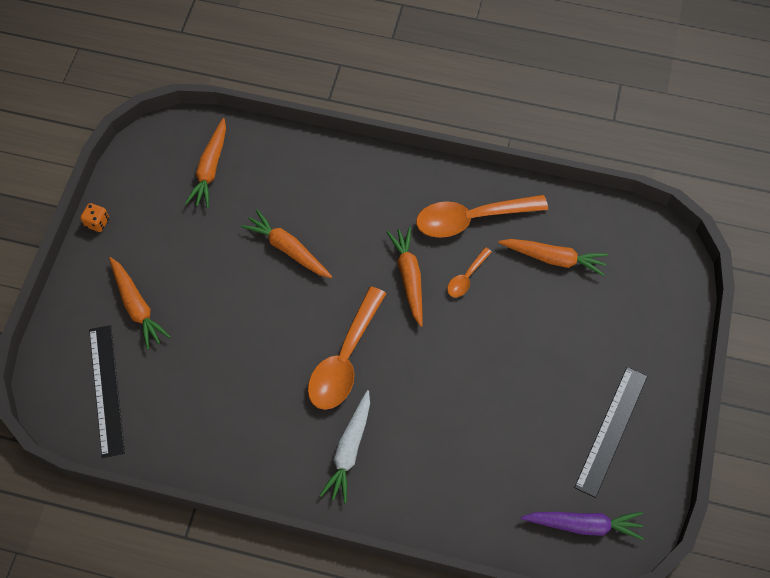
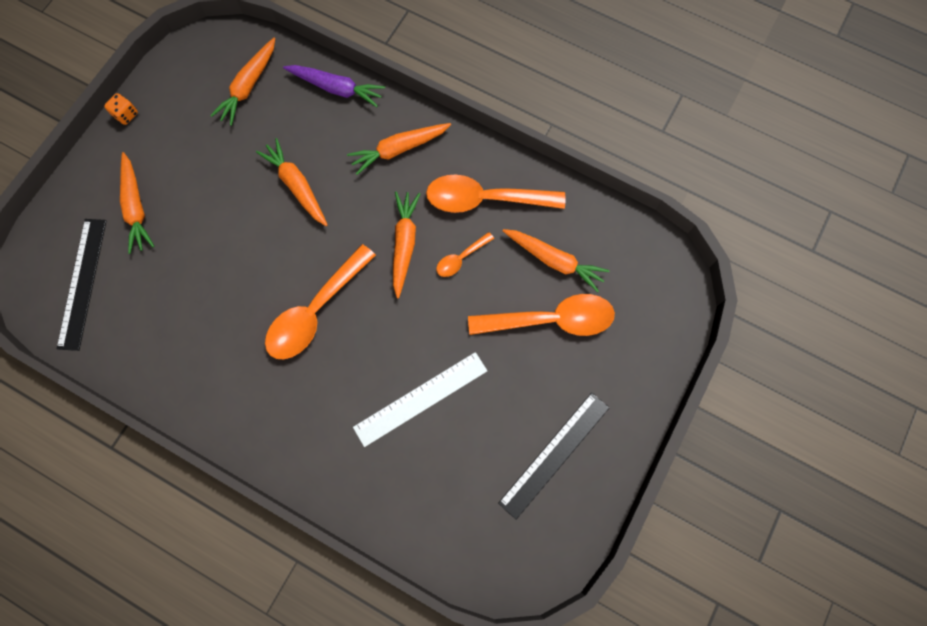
camera: 15 degrees right, 10 degrees up
(349, 450) = (290, 404): white carrot -> none
(375, 193) = (399, 149): none -> orange carrot
(471, 413) = (421, 399): none -> white ruler
(568, 312) = (551, 320): none -> orange spoon
(584, 525) = (495, 544): purple carrot -> purple carrot (336, 88)

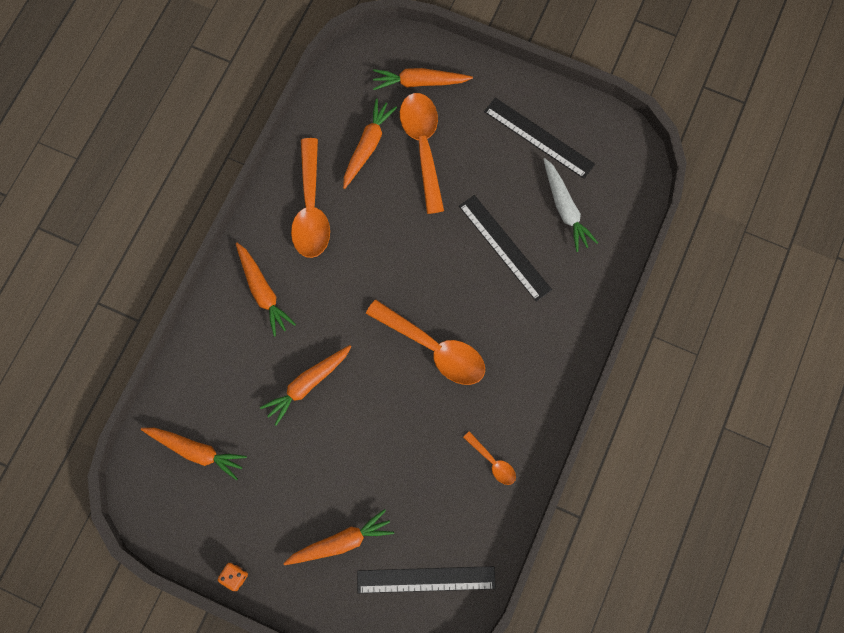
camera: 95 degrees left, 0 degrees up
(336, 88) = (196, 360): purple carrot -> none
(404, 244) = (361, 276): orange carrot -> orange carrot (419, 82)
(421, 399) = (504, 247): white ruler -> black ruler
(461, 258) = (372, 225): orange spoon -> orange spoon (493, 462)
(461, 475) = (565, 209): none -> white carrot

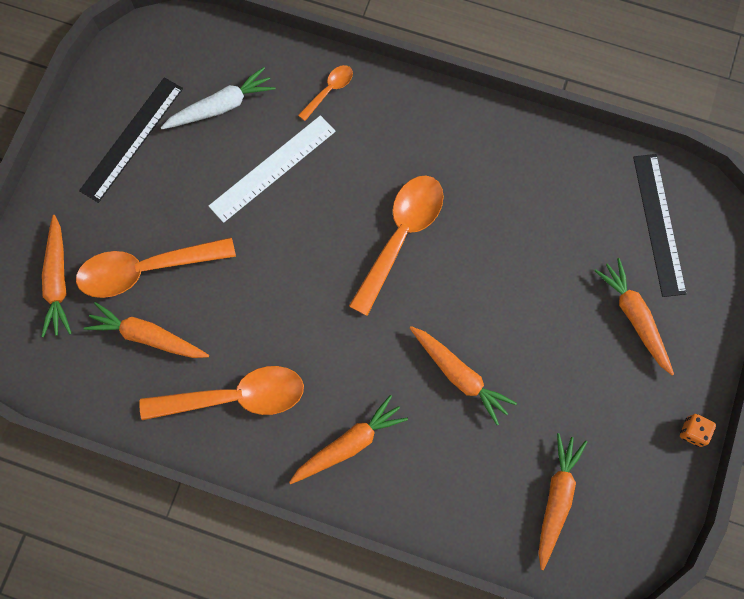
camera: 95 degrees left, 0 degrees up
(493, 462) = (523, 165): orange spoon -> orange spoon (329, 90)
(504, 247) = (272, 168): black ruler -> white ruler

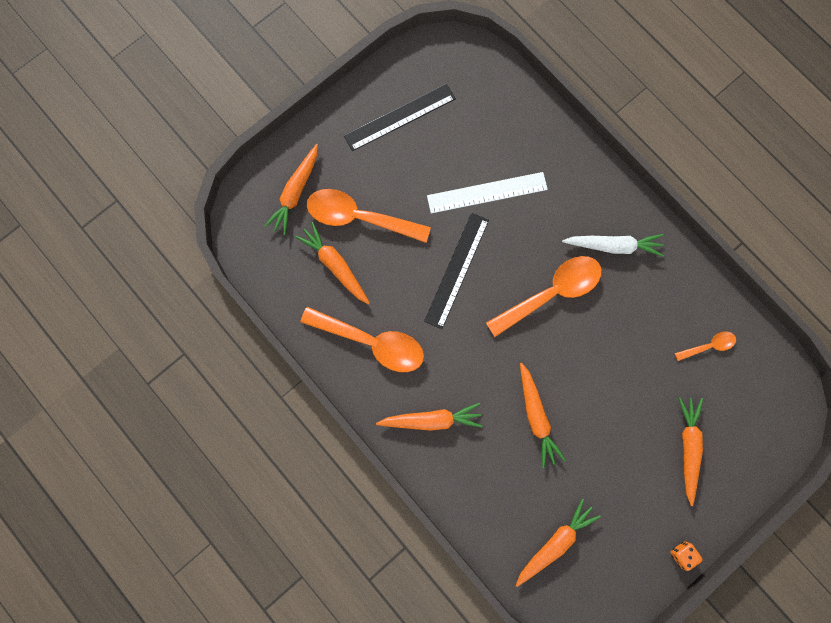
camera: 30 degrees right, 5 degrees up
(221, 106) = (475, 127): white carrot -> white carrot (613, 246)
(329, 90) = (560, 157): orange spoon -> orange spoon (708, 346)
(658, 224) = (747, 390): black ruler -> black ruler (456, 270)

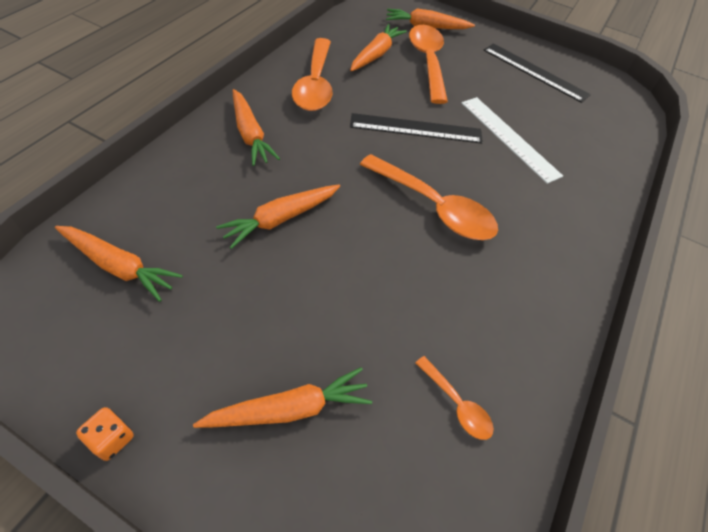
camera: 65 degrees right, 25 degrees down
(613, 246) = (525, 256): white carrot -> none

